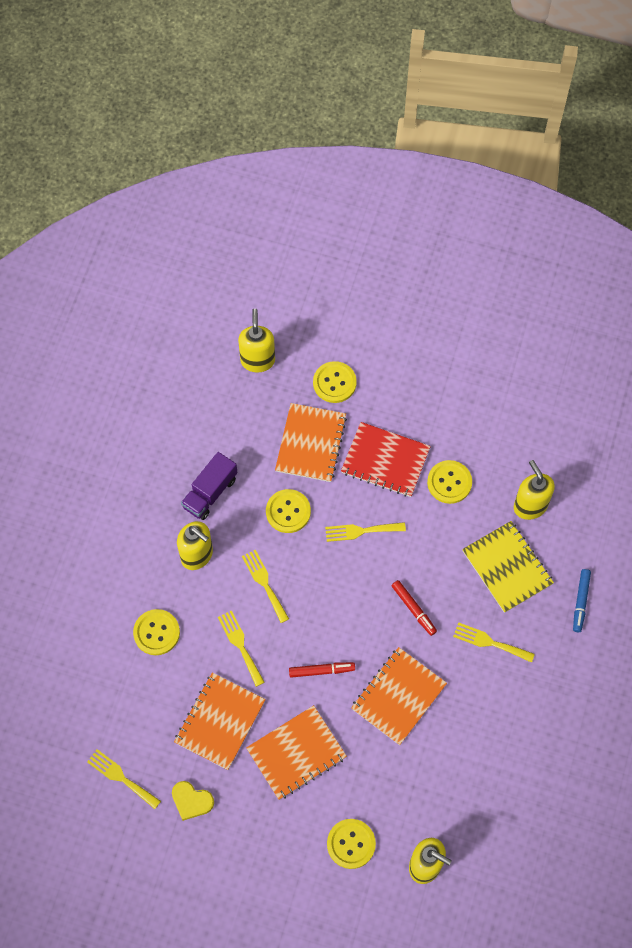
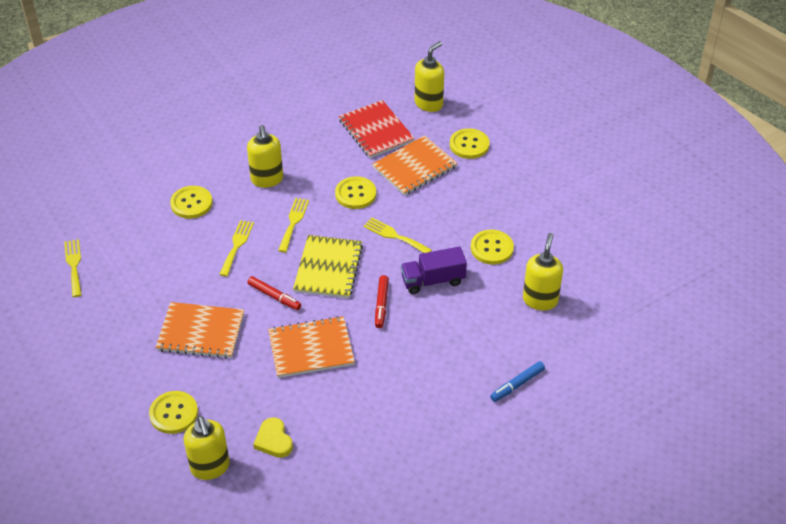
camera: 40 degrees right, 20 degrees down
(191, 801) = (100, 310): yellow heart -> yellow heart (273, 440)
(210, 492) = (315, 152): purple truck -> purple truck (433, 280)
(220, 721) = (172, 278): orange notebook -> none
(385, 461) = (457, 208): red notebook -> red notebook (376, 131)
(489, 642) = (416, 362): yellow fork -> none
(507, 567) = (481, 325): yellow notebook -> yellow notebook (328, 268)

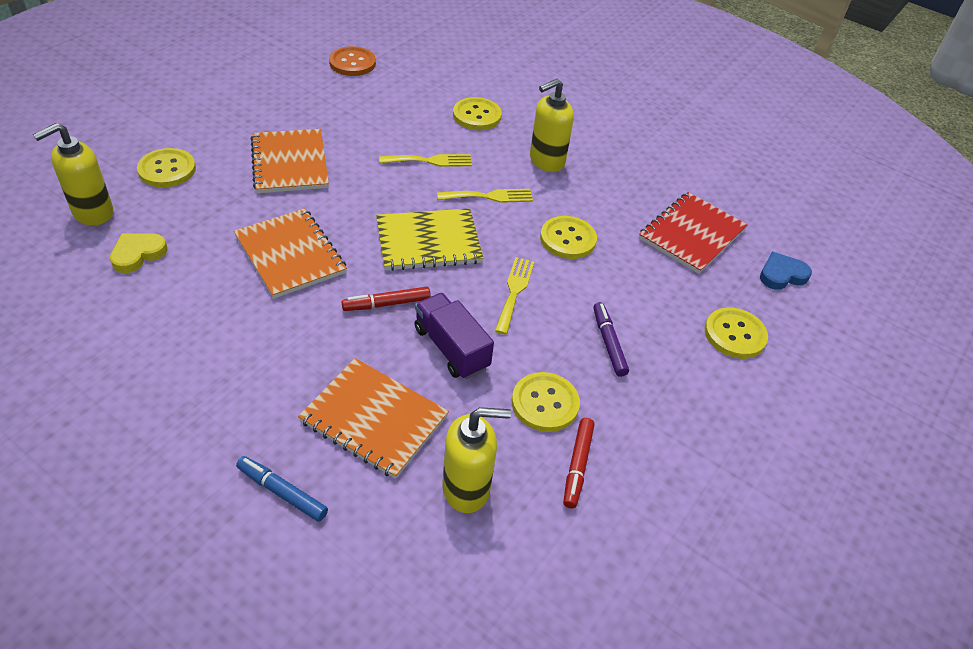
camera: 65 degrees right, 0 degrees up
(74, 265) = (352, 63): yellow fork -> orange button
(274, 296) = (363, 206): red marker -> red marker (577, 466)
(414, 167) = (651, 285): orange notebook -> orange notebook (374, 419)
(429, 103) = (782, 275): yellow soap dispenser -> blue heart
(455, 204) = (608, 343): none -> purple marker

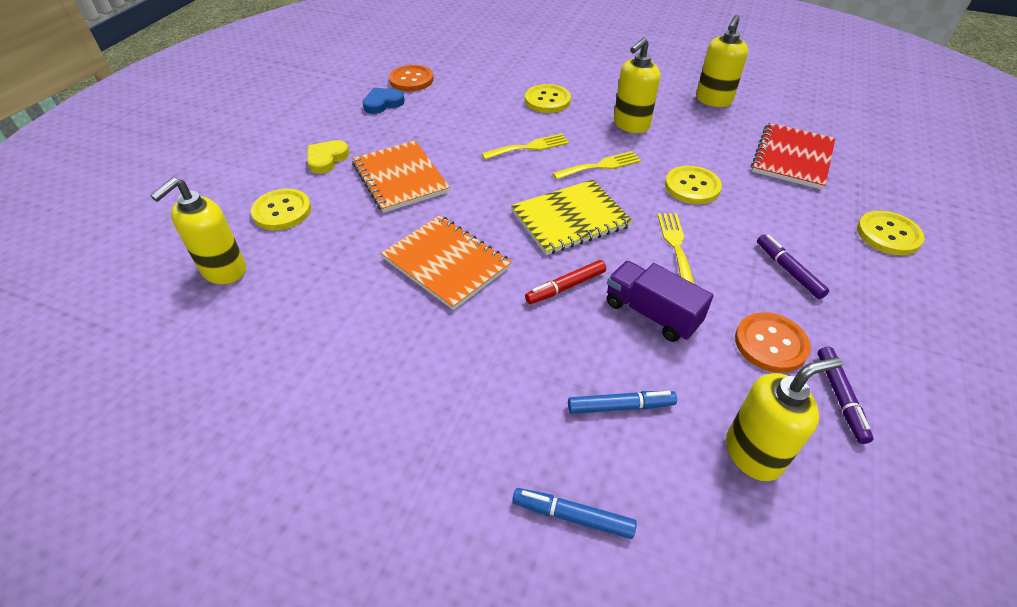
camera: 10 degrees left, 0 degrees up
(138, 254) = (291, 300): yellow heart -> yellow heart (326, 159)
(374, 419) = (620, 406): orange notebook -> blue marker
(545, 403) = (770, 344): yellow button -> orange button
(577, 466) = (840, 397): red marker -> purple marker
(650, 154) = (713, 100): none -> yellow soap dispenser
(782, 275) = (888, 173): blue heart -> blue heart (383, 103)

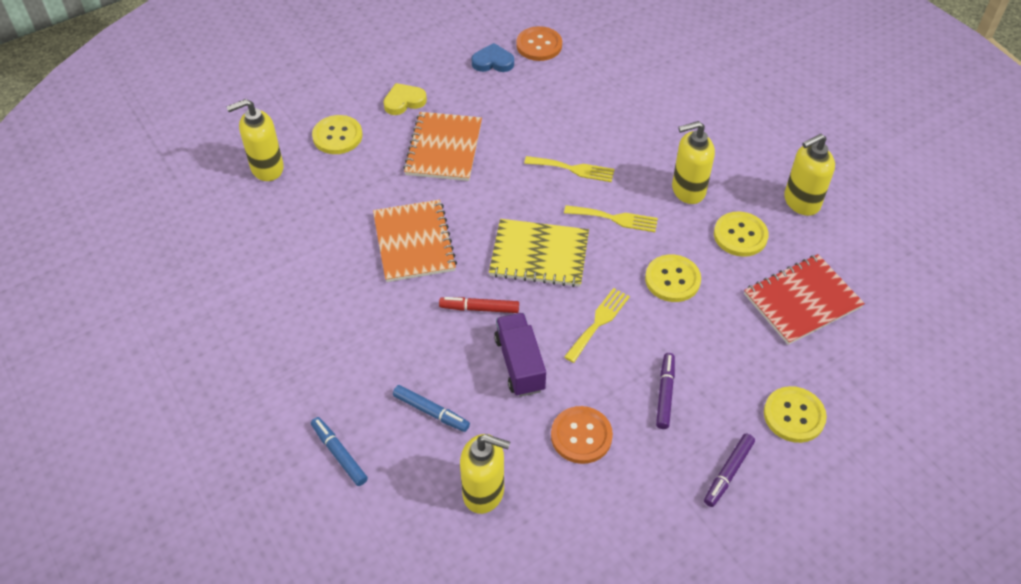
camera: 35 degrees right, 5 degrees up
(547, 100) = (639, 126): yellow button -> yellow button (740, 235)
(840, 397) = (585, 499): purple marker -> purple marker (728, 473)

